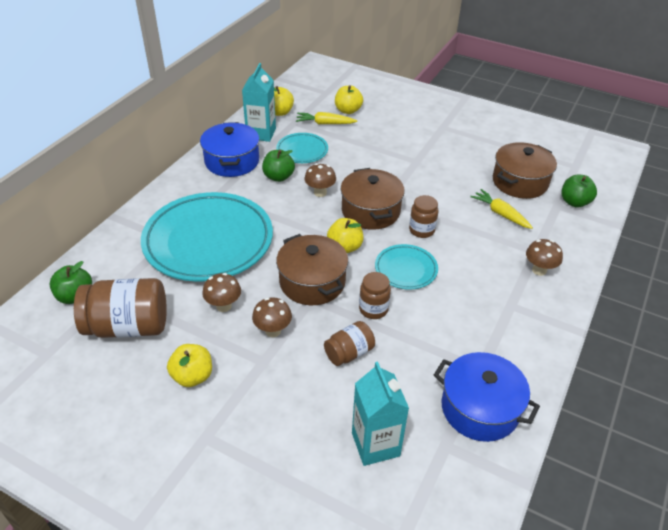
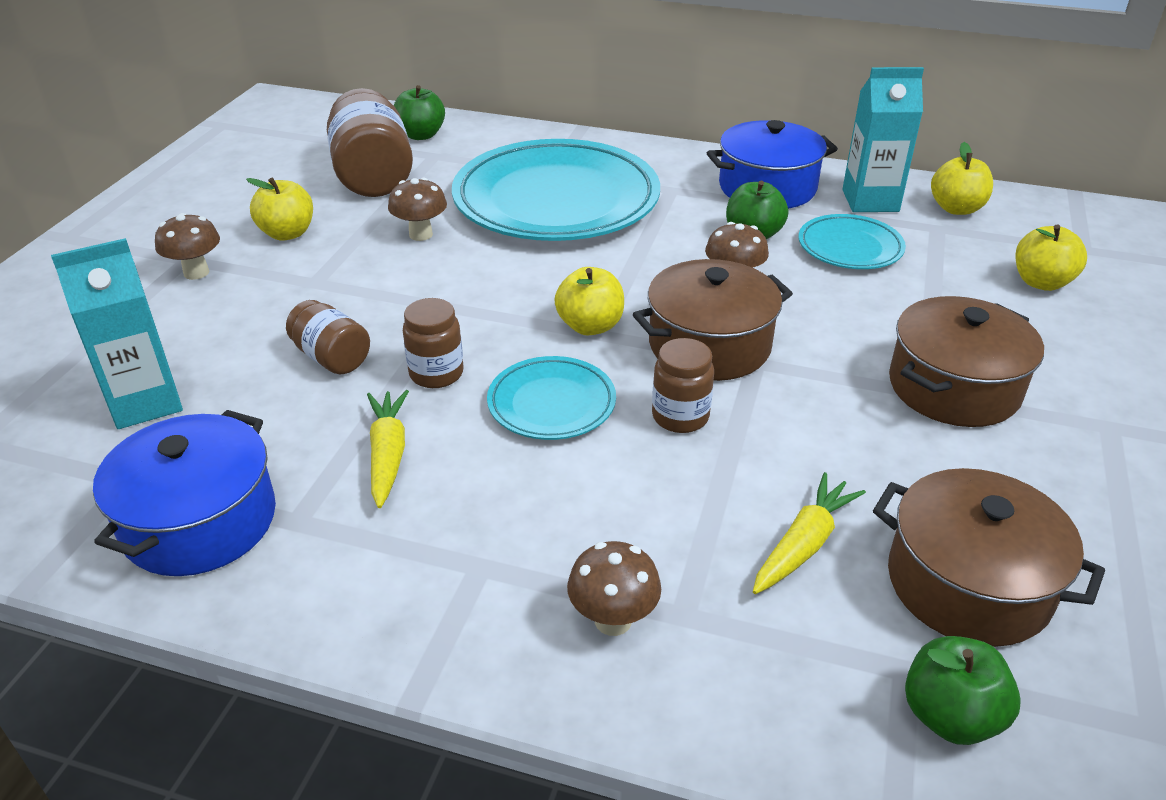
camera: 80 degrees right, 5 degrees down
(273, 331) = (375, 281): brown mushroom -> brown mushroom (196, 272)
(312, 282) = (490, 303): brown pot -> brown pot (954, 387)
(325, 123) = (965, 261): yellow carrot -> yellow carrot (388, 455)

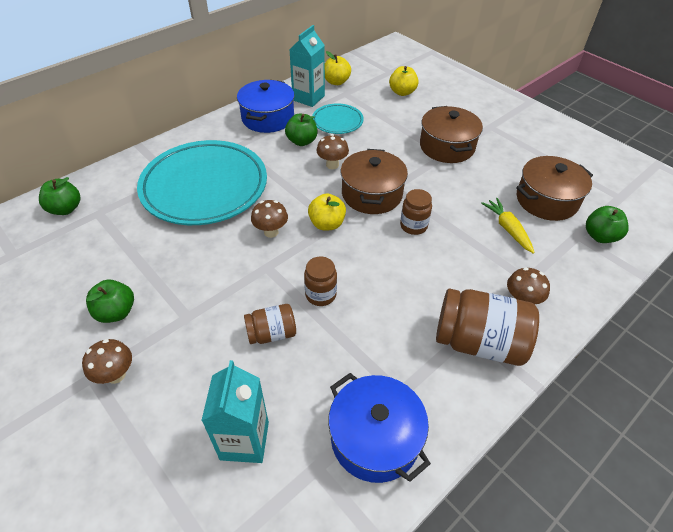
camera: 60 degrees left, 10 degrees up
(287, 233) = (116, 312): yellow apple -> green apple
(373, 176) = (91, 248): brown jar -> brown jar (479, 342)
(388, 455) = (372, 338): yellow carrot -> none
(421, 234) = (182, 252): brown mushroom -> brown mushroom (271, 232)
(551, 404) = (375, 262): turquoise plate -> none

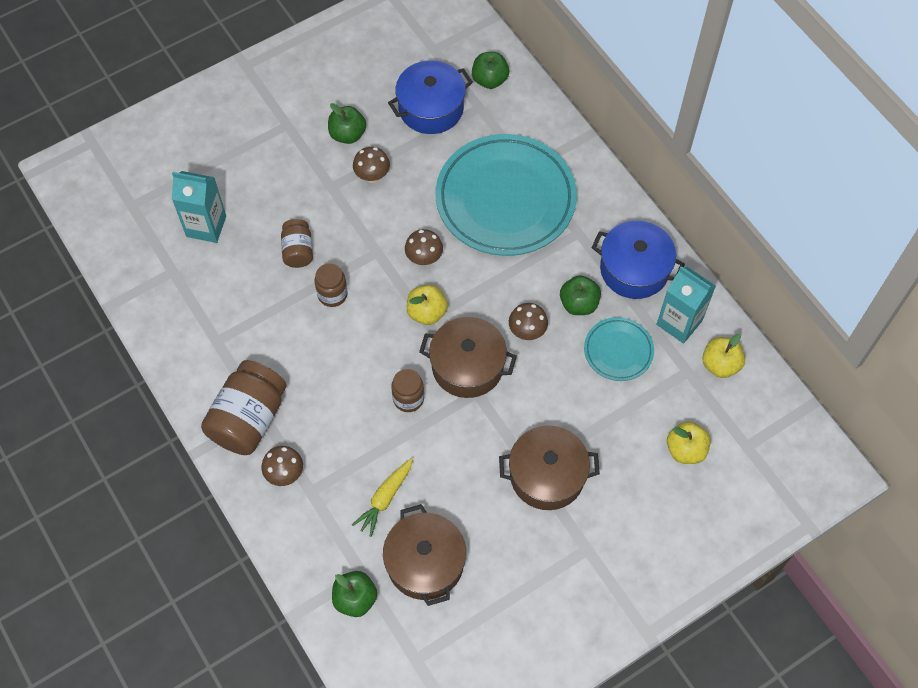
camera: 100 degrees right, 15 degrees up
(116, 375) = (284, 140): brown mushroom -> brown mushroom (372, 176)
(375, 438) = (183, 315): blue pot -> blue pot (431, 108)
(508, 229) = (385, 498): yellow carrot -> yellow carrot turned 135 degrees clockwise

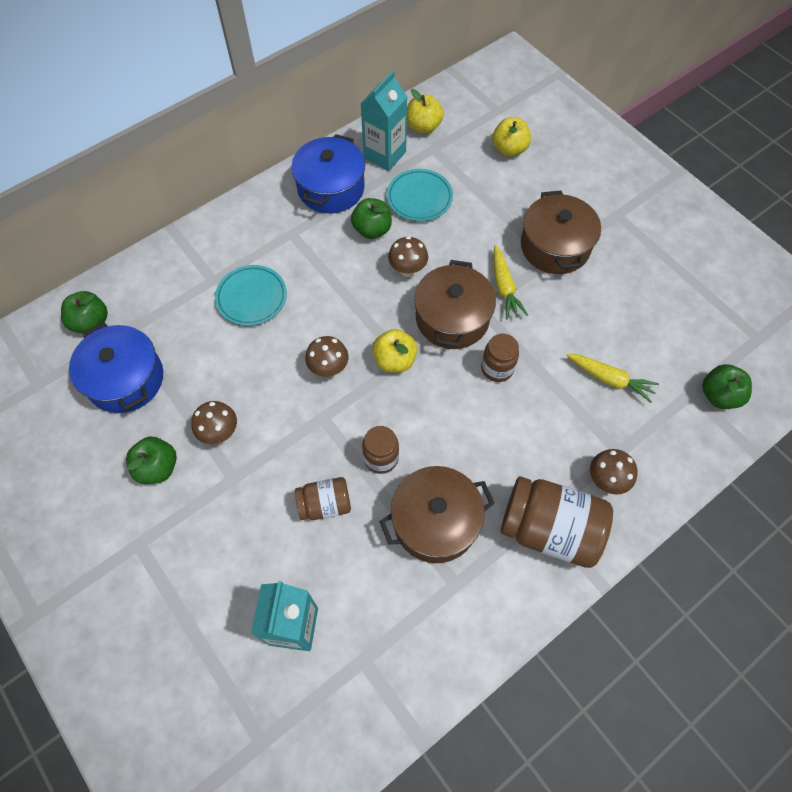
camera: 95 degrees left, 0 degrees up
(425, 563) = (665, 338): brown pot -> brown pot (435, 521)
(500, 418) = (504, 287): none -> yellow carrot
(505, 199) = (252, 298): turquoise plate -> turquoise plate, size x0.47

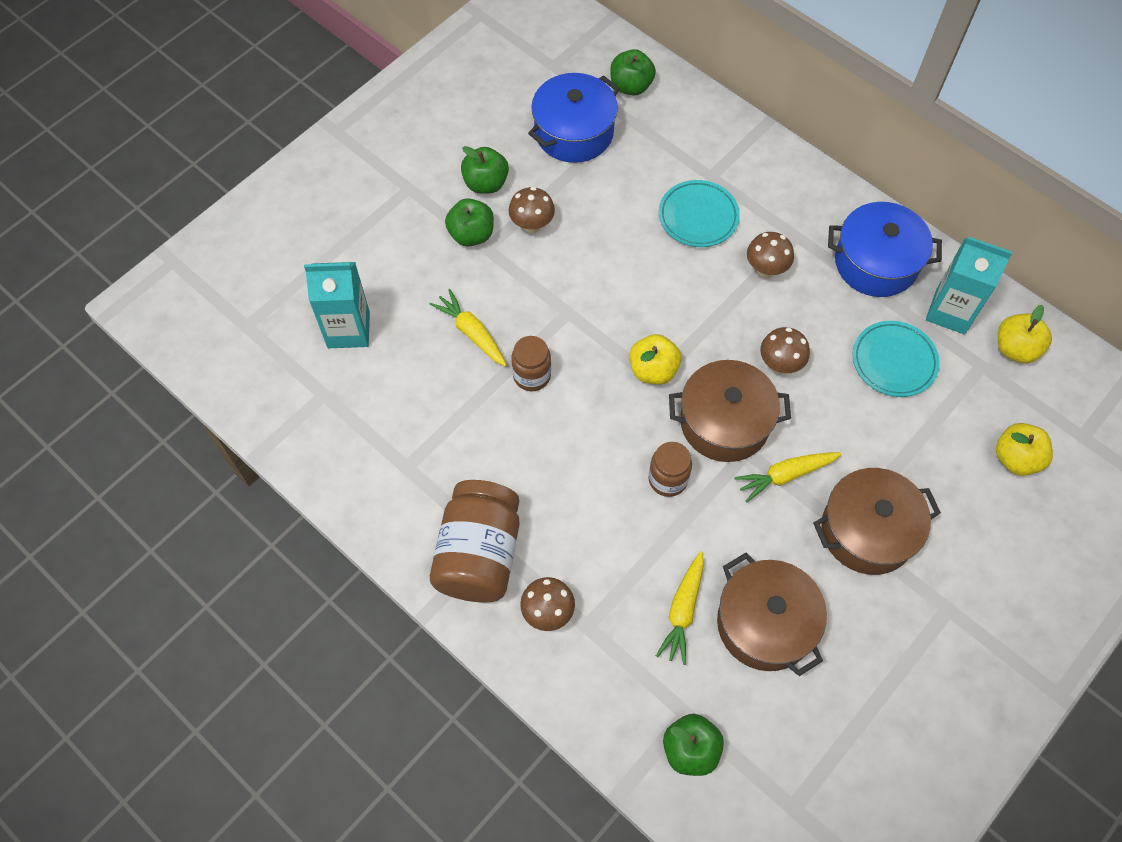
camera: 80 degrees right, 0 degrees up
(325, 504) = (472, 333): brown jar -> yellow carrot
(329, 368) = (627, 307): brown mushroom -> brown mushroom (766, 269)
(372, 230) = (827, 317): green apple -> green apple (471, 234)
(435, 521) = (470, 438): brown pot -> brown pot (765, 623)

